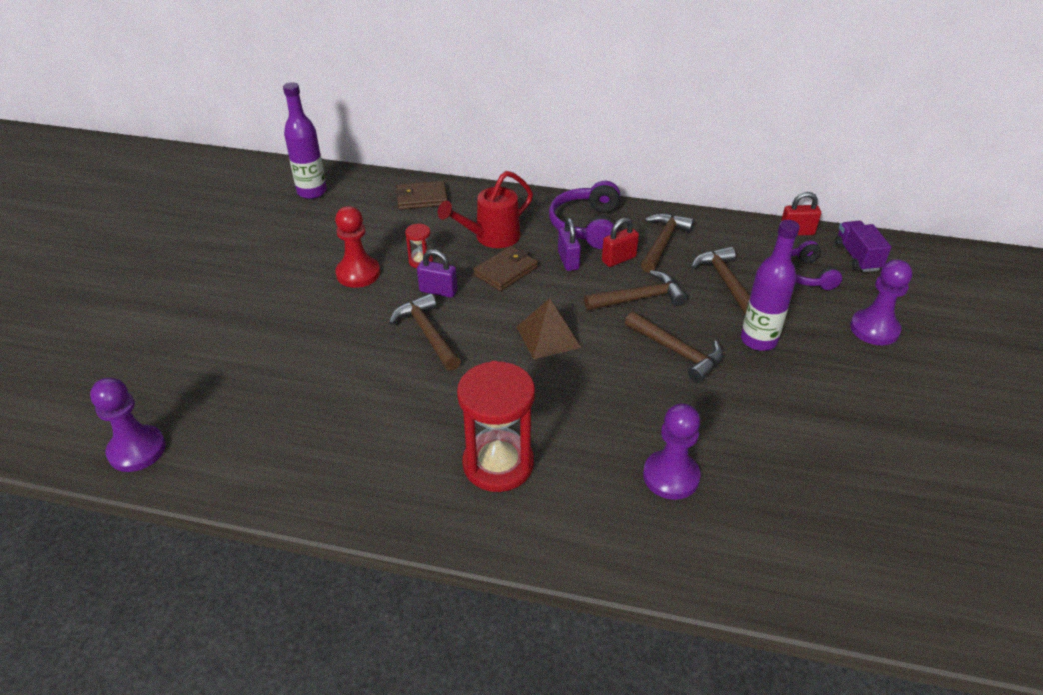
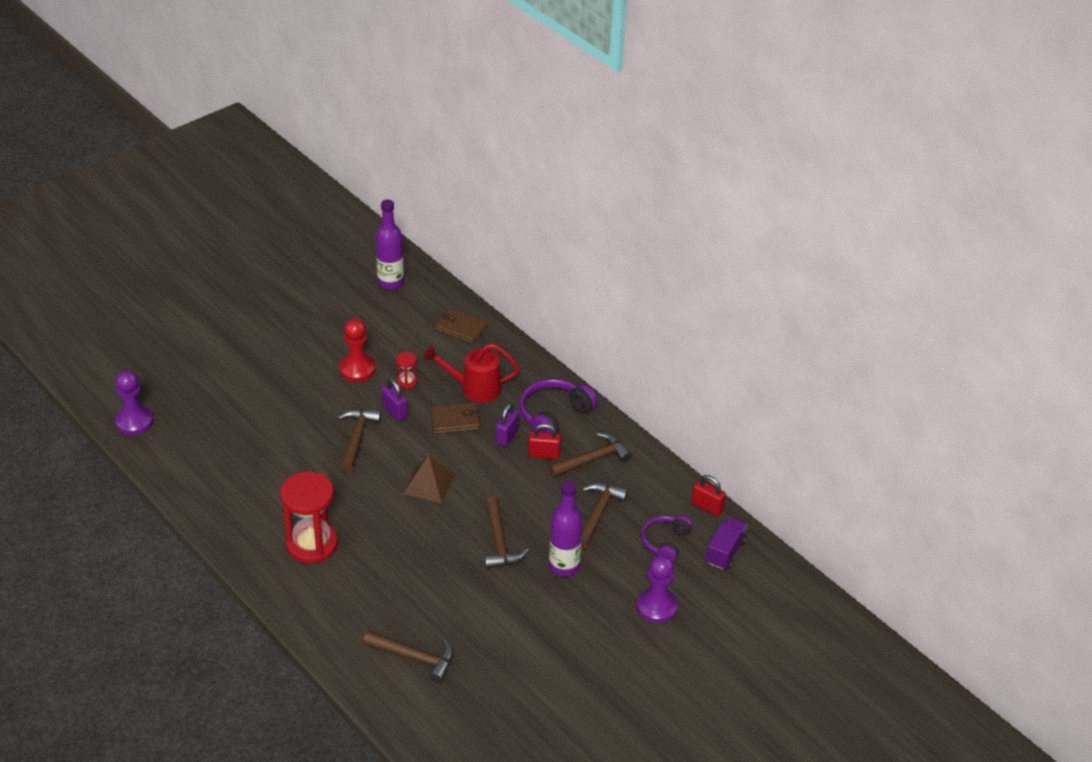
camera: 35 degrees right, 0 degrees up
(639, 298) = (521, 491): brown hammer -> brown hammer (414, 657)
(671, 476) = (399, 611): purple pawn -> none

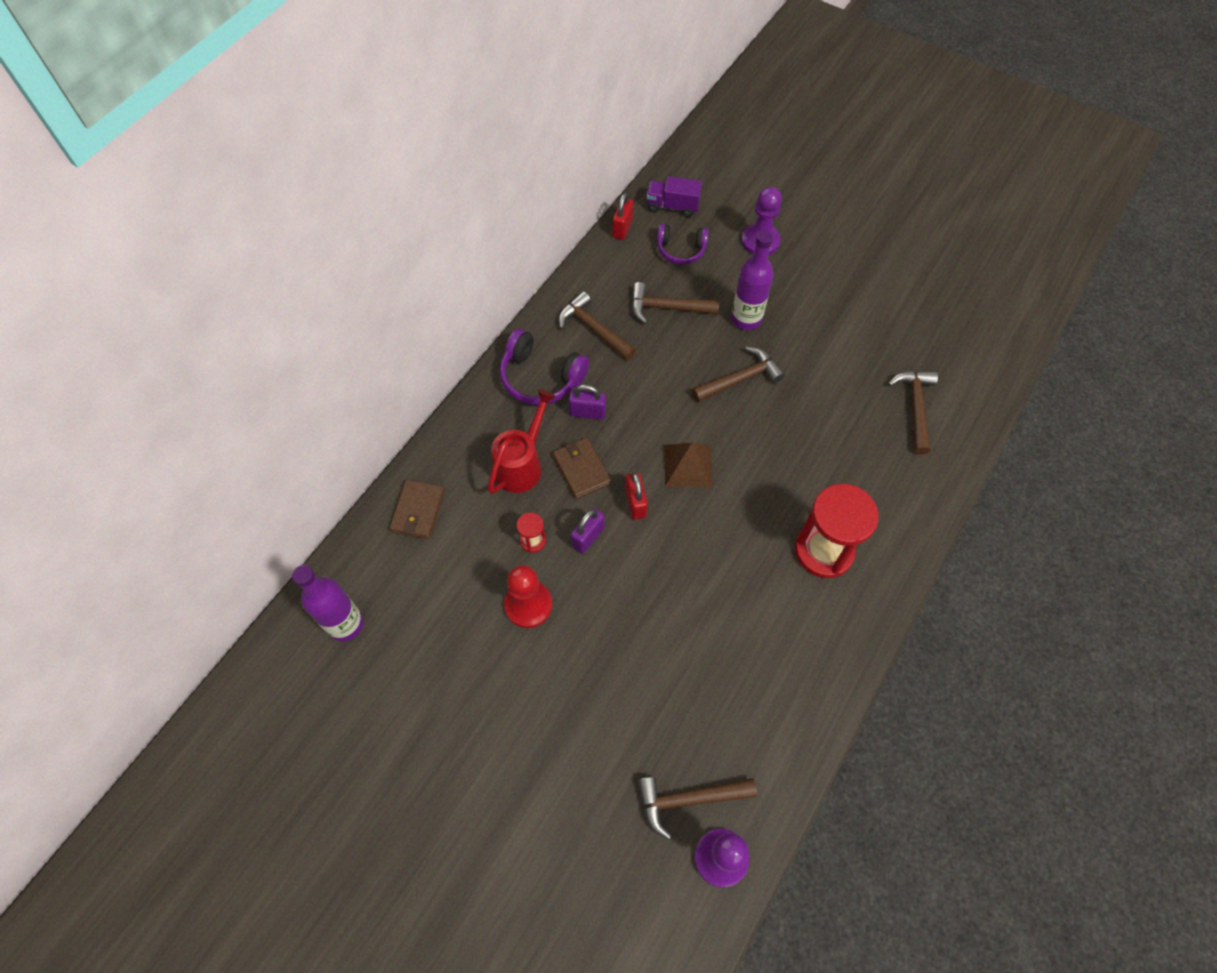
camera: 105 degrees left, 20 degrees up
(357, 438) = (647, 563): brown hammer -> brown hammer (689, 799)
(475, 388) = (521, 465): red watering can -> red watering can turned 135 degrees counterclockwise
(544, 454) = (603, 372): red padlock -> red padlock (635, 503)

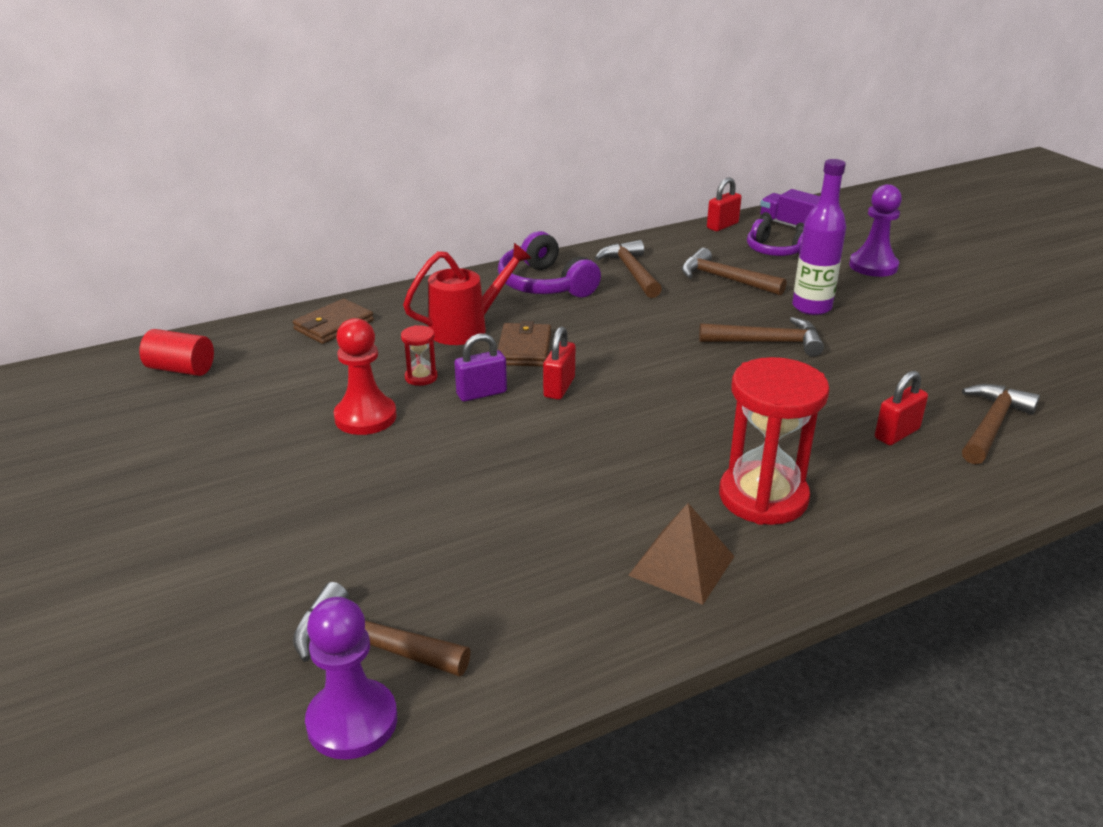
camera: 30 degrees right, 30 degrees down
(345, 624) = (181, 369): purple bottle -> red cylinder
(587, 413) = (570, 317): purple padlock -> none
(688, 465) = (647, 381): brown pyramid -> brown pyramid (681, 565)
(867, 445) = (896, 434): none -> red padlock

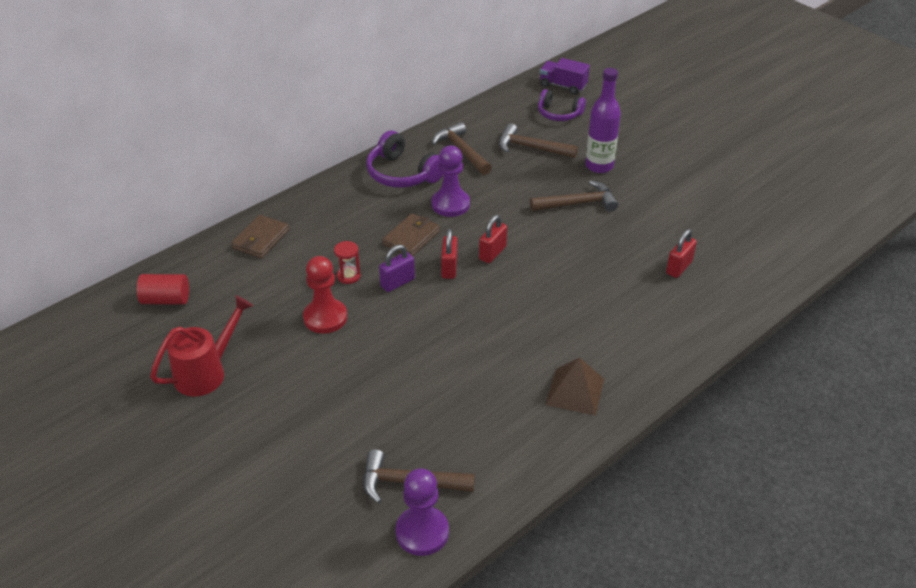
camera: 15 degrees left, 10 degrees up
(466, 328) = (361, 226): red watering can -> red watering can (206, 372)
(524, 349) = (411, 238): brown wallet -> brown wallet turned 45 degrees clockwise
(722, 226) = (513, 93): red padlock -> red padlock (492, 253)
(763, 497) = (609, 332): red hourglass -> none
(873, 266) = (632, 119): purple pawn -> purple pawn (450, 204)
(991, 425) = (735, 250): brown hammer -> none

